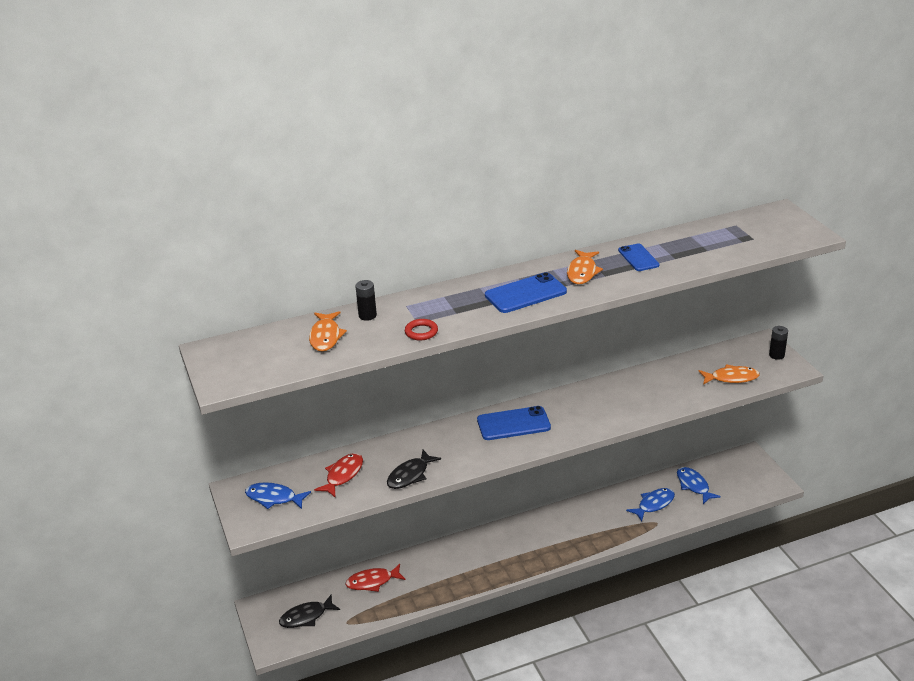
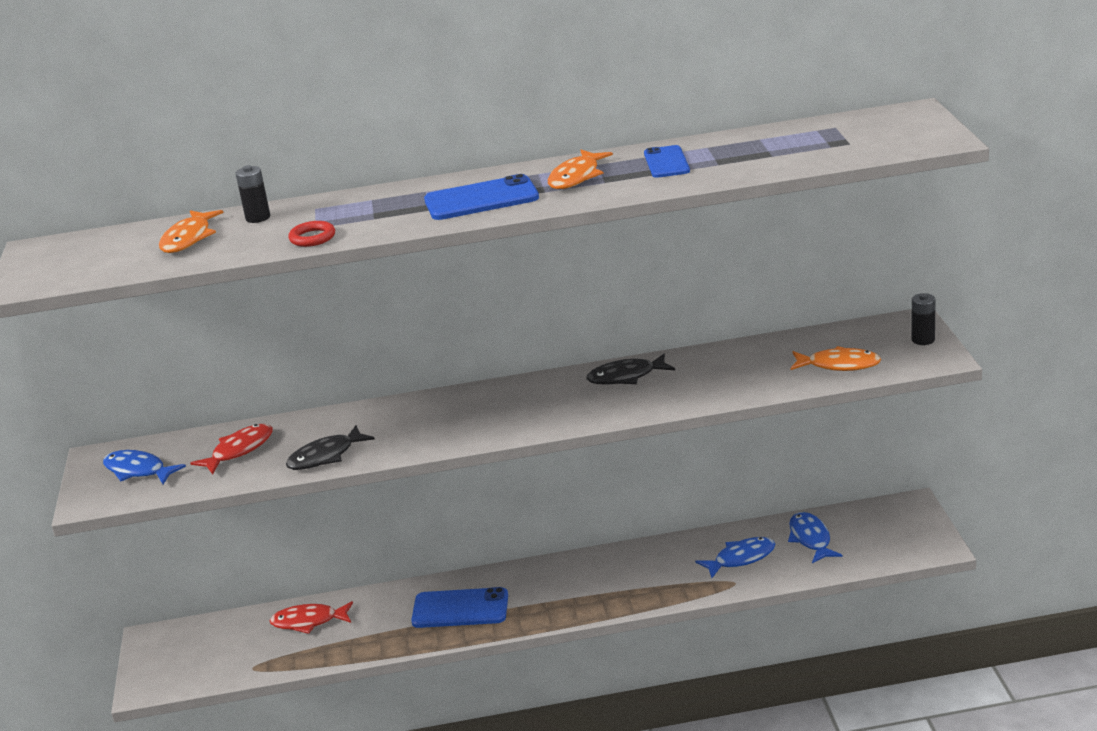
camera: 15 degrees right, 5 degrees down
(306, 617) = (204, 656): black fish -> black fish (626, 376)
(513, 424) = (497, 404): blue phone -> blue phone (460, 609)

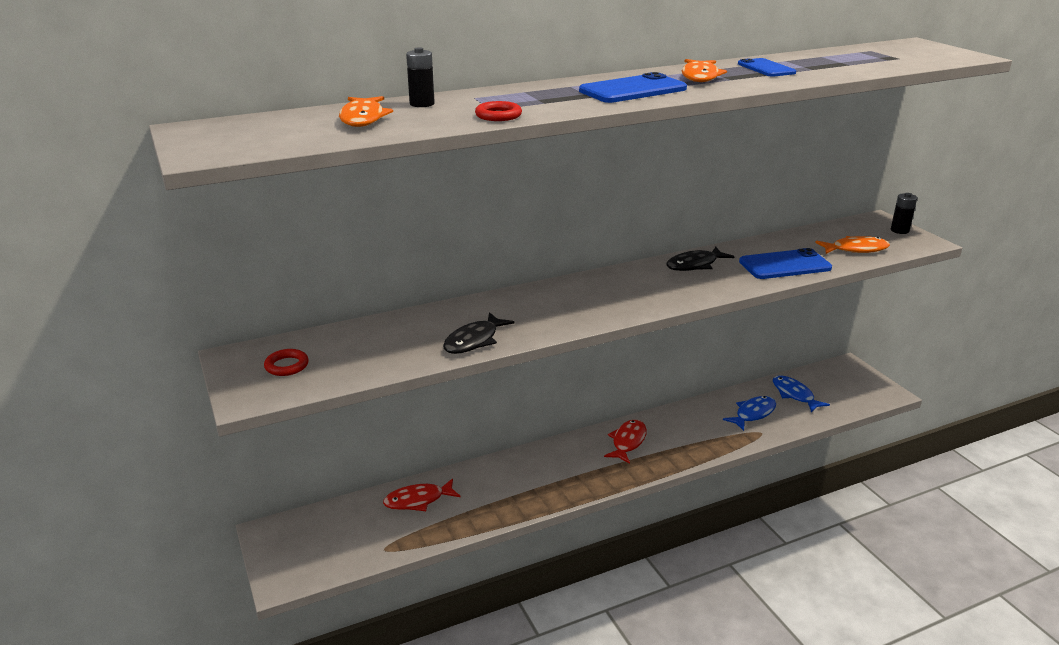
camera: 20 degrees left, 0 degrees up
(138, 470) = (286, 366): blue fish -> red ring
(239, 450) = (383, 341): red fish -> red fish (628, 442)
(460, 609) = (550, 475): blue phone -> blue phone (785, 265)

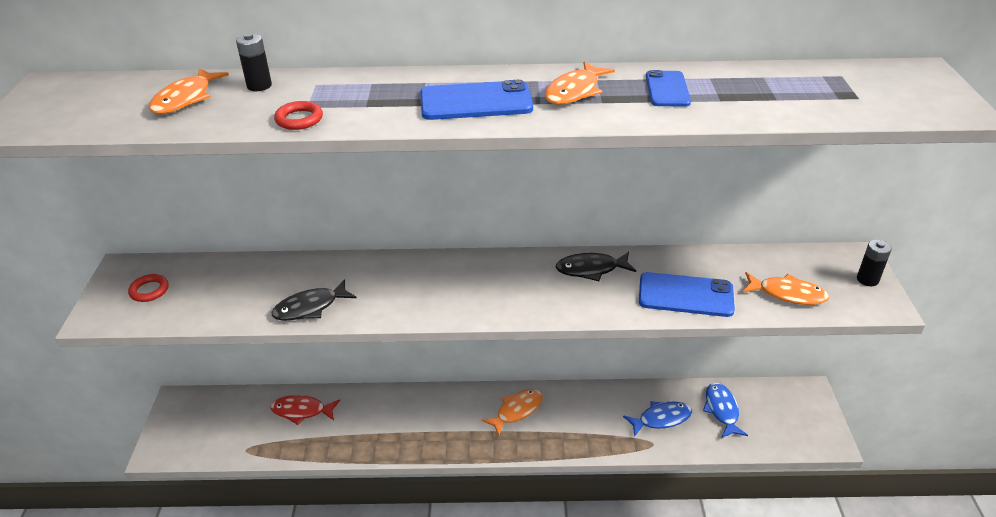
camera: 25 degrees right, 10 degrees up
(628, 442) = (517, 411): red fish -> orange fish

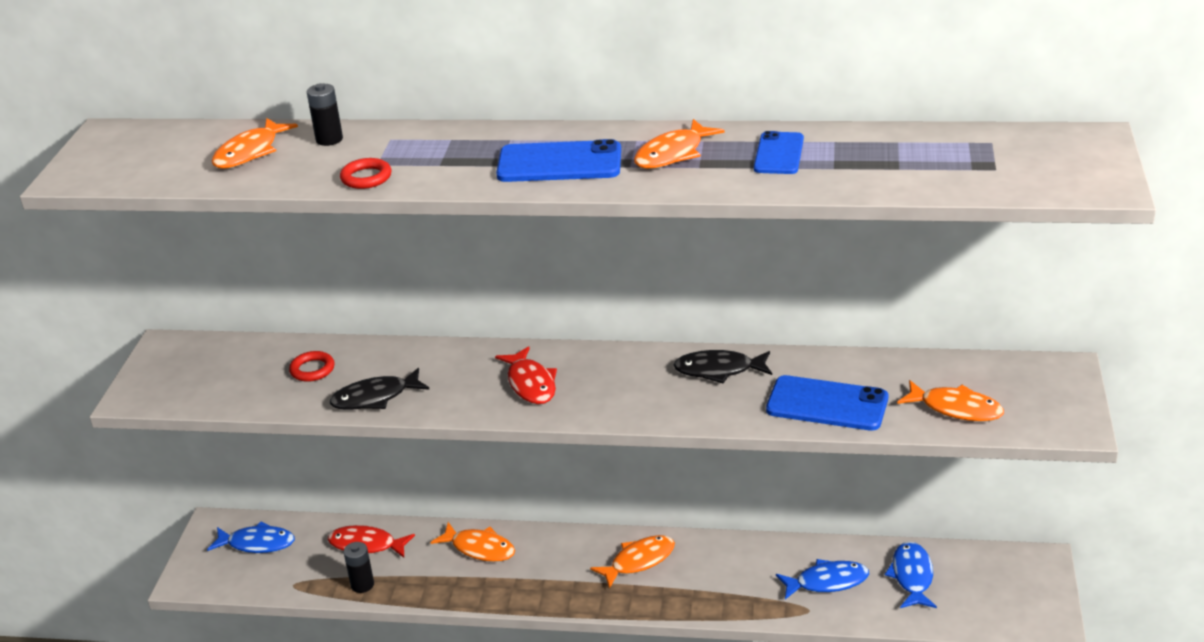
camera: 10 degrees right, 5 degrees down
(149, 290) = (194, 371): red ring -> red ring (312, 369)
(213, 415) = (257, 543): none -> blue fish
(392, 408) = (479, 548): none -> orange fish
(440, 288) = (530, 384): none -> red fish
(867, 279) = (1066, 396): black battery -> black battery (362, 585)

